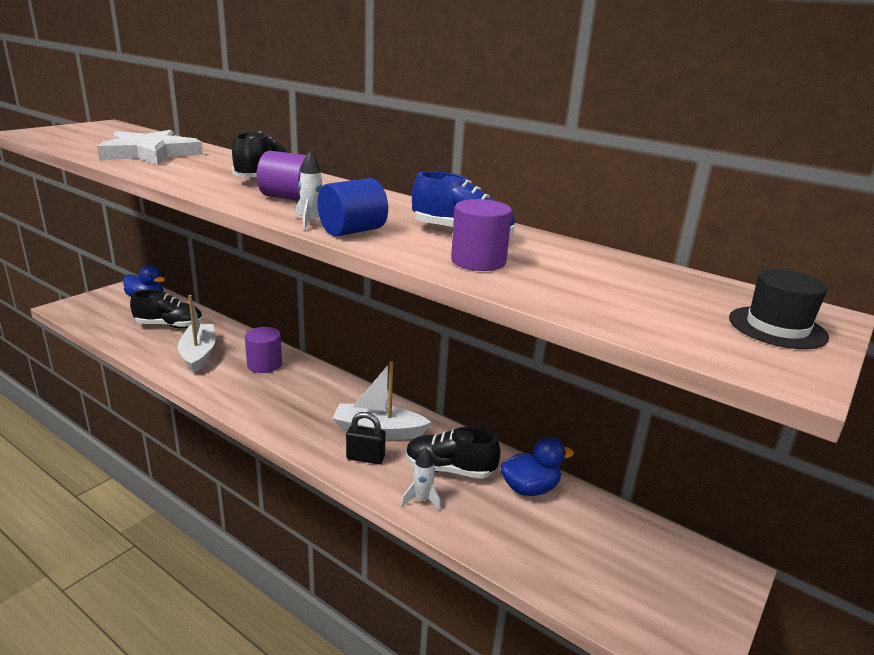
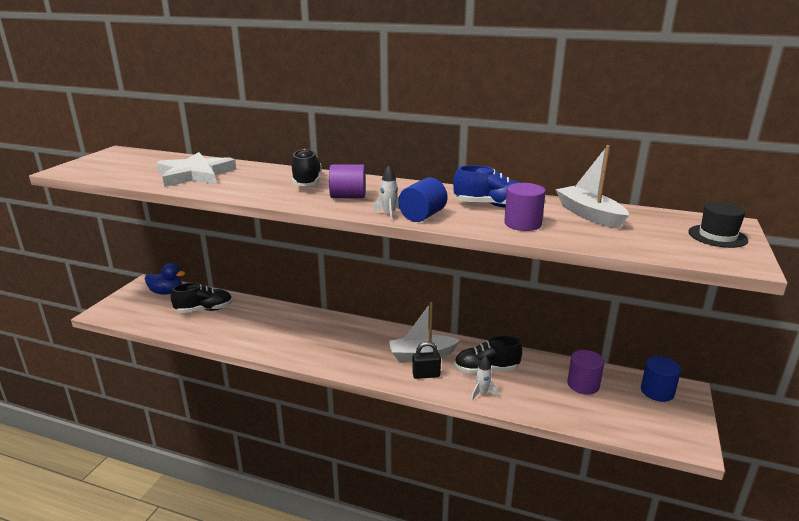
camera: 15 degrees left, 0 degrees up
(198, 354) = (247, 328): white boat -> white boat (589, 215)
(264, 364) = (304, 325): purple cylinder -> purple cylinder (583, 384)
(530, 489) = (544, 369): blue duck -> none
(682, 561) = (657, 391): none -> blue cylinder

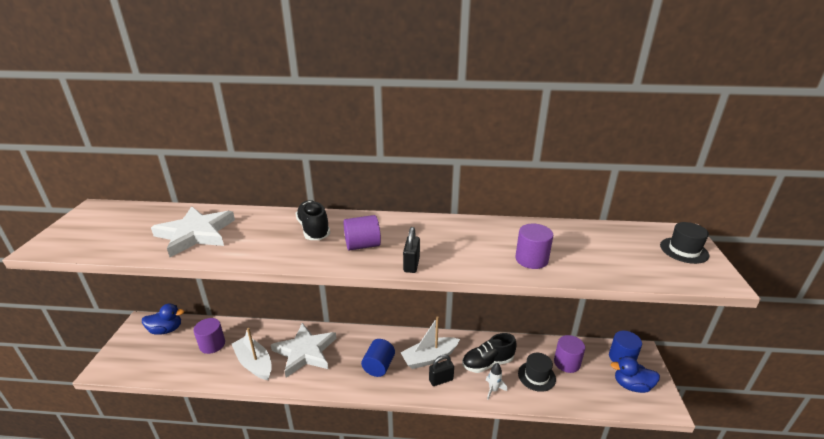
camera: 15 degrees left, 5 degrees up
(204, 310) = (212, 344): black shoe -> purple cylinder
(292, 329) = (305, 352): none -> white star
(389, 214) = (411, 264): white rocket -> black padlock
(422, 216) = (442, 262): blue cylinder -> blue cylinder (378, 366)
(491, 205) = (493, 238): blue shoe -> none
(539, 390) = (536, 376): none -> black hat
(589, 215) = (577, 239): white boat -> white boat (254, 363)
(657, 418) = (631, 385): none -> blue duck

